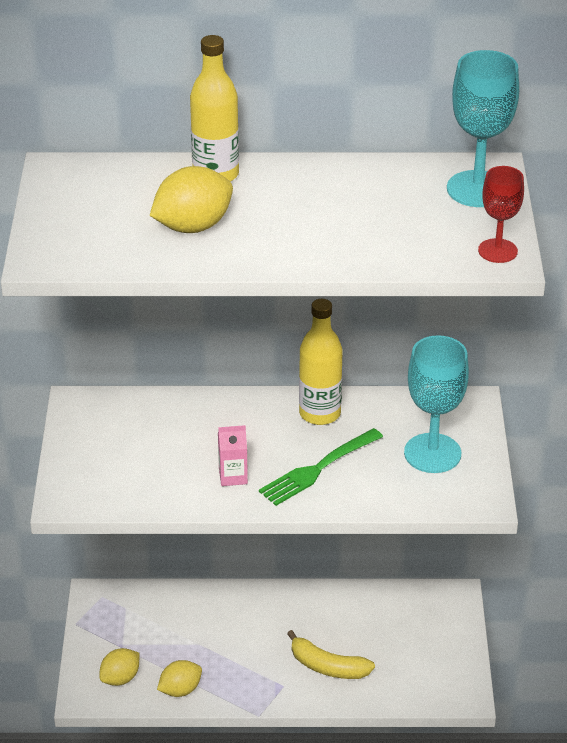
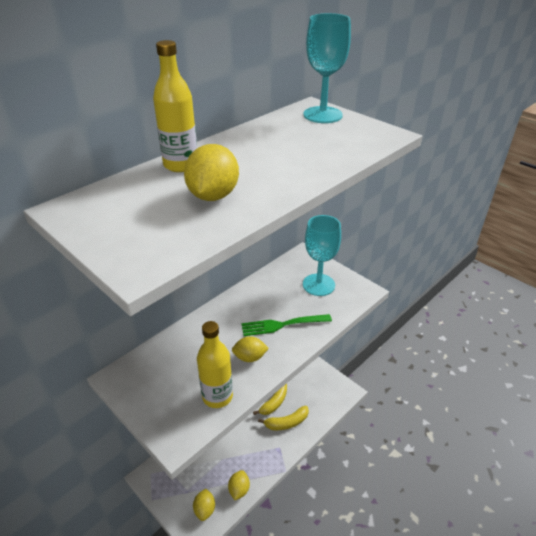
camera: 45 degrees left, 0 degrees up
(233, 476) = (250, 357): pink carton -> yellow lemon
(318, 468) = (283, 324): green fork -> green fork turned 75 degrees clockwise
(320, 413) = (249, 299): yellow bottle -> yellow bottle (217, 396)
(343, 630) = (274, 401): none -> yellow banana
(497, 251) = (381, 133): red goblet -> none

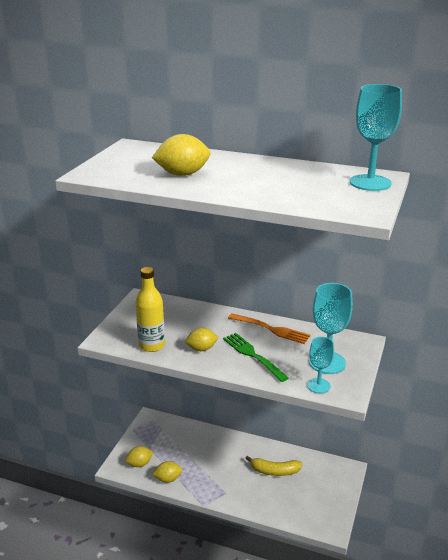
camera: 65 degrees right, 10 degrees down
(181, 165) = (214, 157): yellow bottle -> none
(250, 299) = (270, 329): none -> orange fork
(250, 357) = (201, 349): yellow lemon -> yellow lemon turned 75 degrees counterclockwise
(286, 422) = (256, 489): yellow banana -> none
(346, 301) = (318, 386): none -> turquoise goblet

